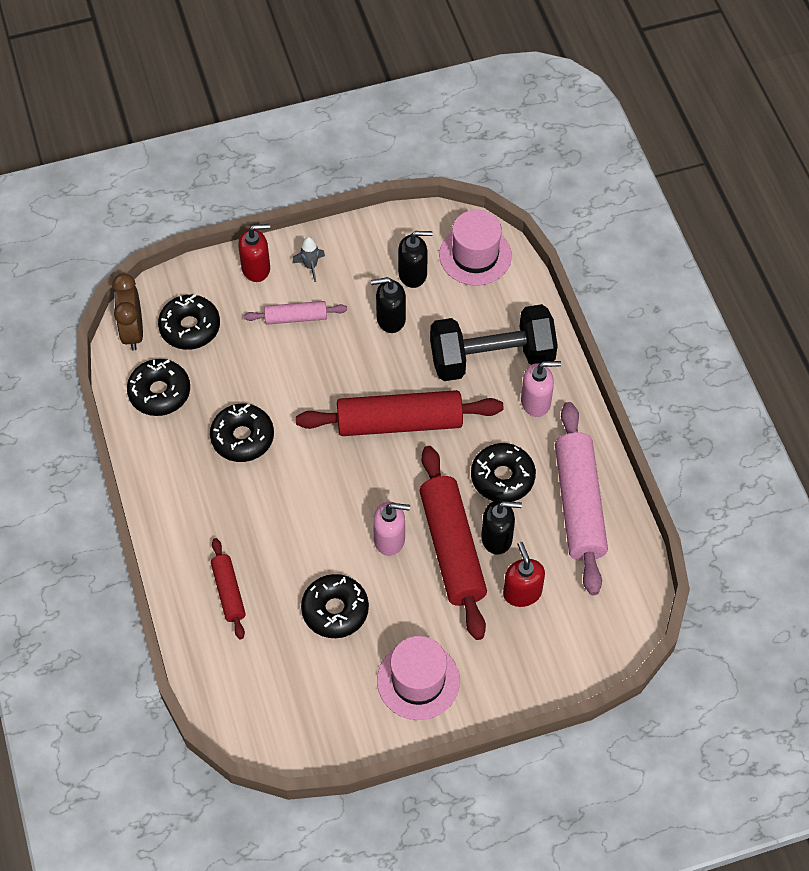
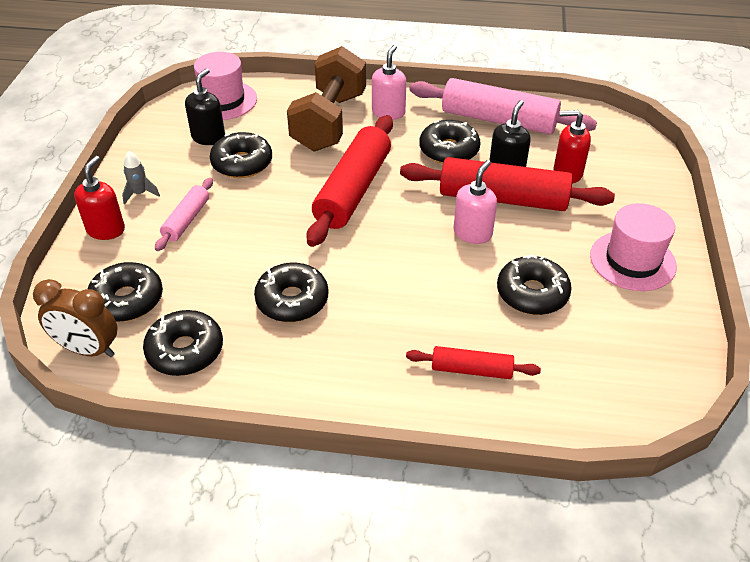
camera: 65 degrees left, 15 degrees down
(390, 319) = (242, 163): black soap dispenser -> black donut
(491, 358) = (329, 122): black dumbbell -> brown dumbbell

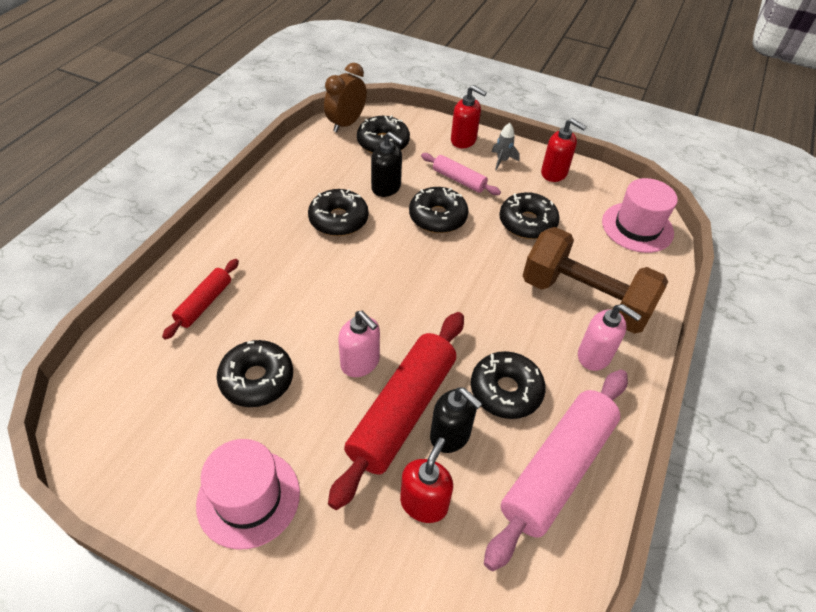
camera: 105 degrees right, 5 degrees up
(153, 155) = (554, 173): none -> red soap dispenser
(185, 351) = (320, 161): black donut -> black donut (437, 217)
(208, 137) = (574, 208): black soap dispenser -> black soap dispenser (386, 188)
(353, 190) = (461, 289): red rolling pin -> none

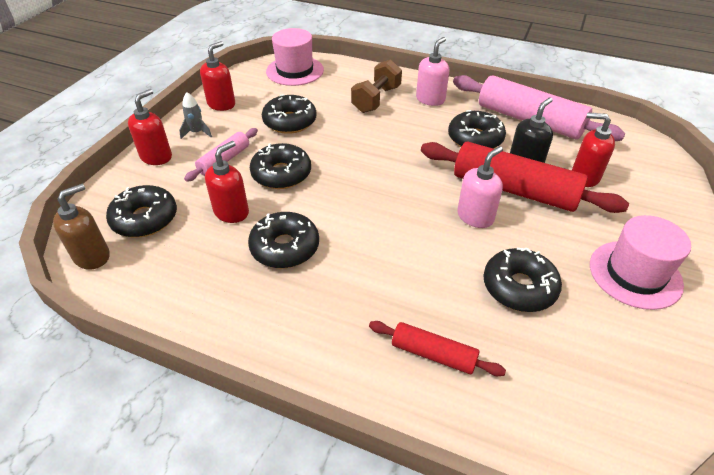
camera: 90 degrees left, 5 degrees down
(346, 124) = (92, 256): brown clock -> brown soap dispenser
(386, 188) = (231, 212): black soap dispenser -> red soap dispenser
(584, 299) = (376, 99): brown dumbbell -> brown dumbbell, size x0.62

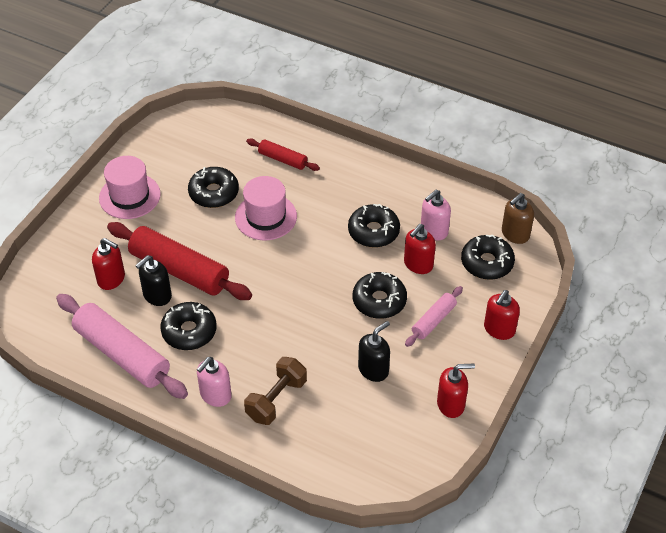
camera: 175 degrees left, 5 degrees up
(197, 132) = (468, 360): grey rocket -> none
(221, 104) = (451, 404): red soap dispenser -> red soap dispenser turned 135 degrees counterclockwise
(290, 121) = (373, 369): black donut -> black soap dispenser
(295, 71) = (369, 464): pink hat -> pink hat (266, 217)
(475, 217) = (222, 247): pink soap dispenser -> pink soap dispenser (434, 231)

